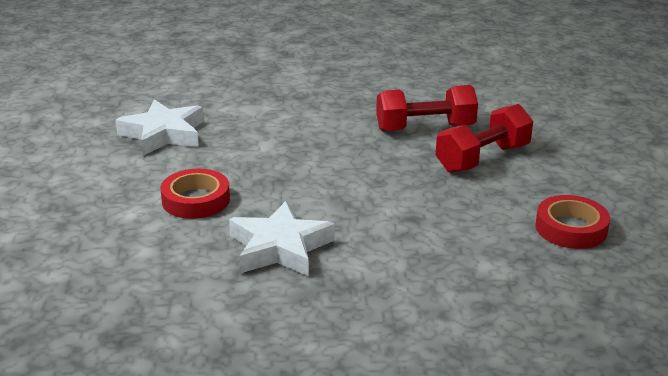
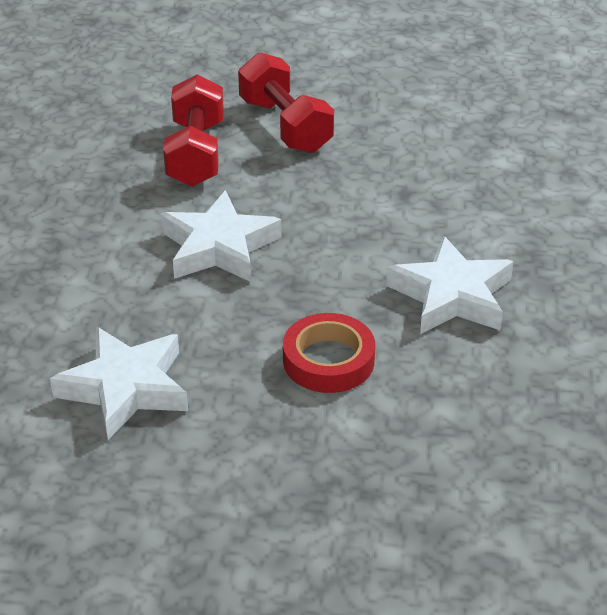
camera: 80 degrees left, 10 degrees up
(314, 148) = (219, 247): none -> white star
(571, 228) = (442, 100): red tape -> none

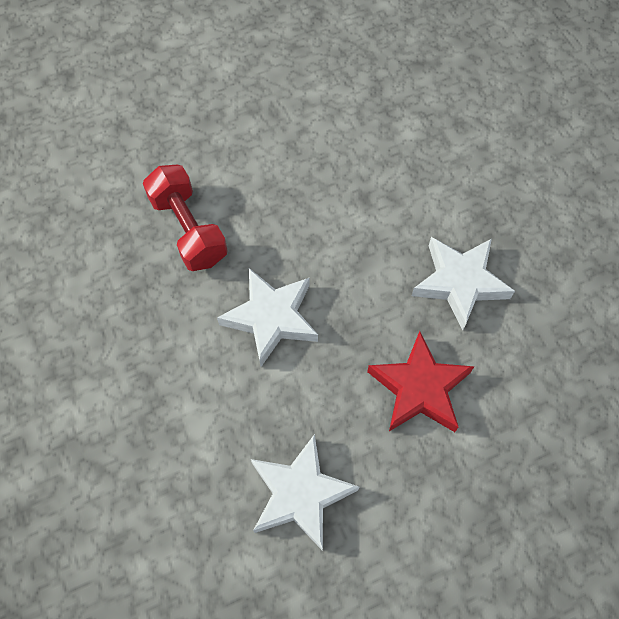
camera: 30 degrees left, 25 degrees up
(285, 126) = (236, 168): red dumbbell -> none
(328, 360) = (419, 388): red tape -> red star

